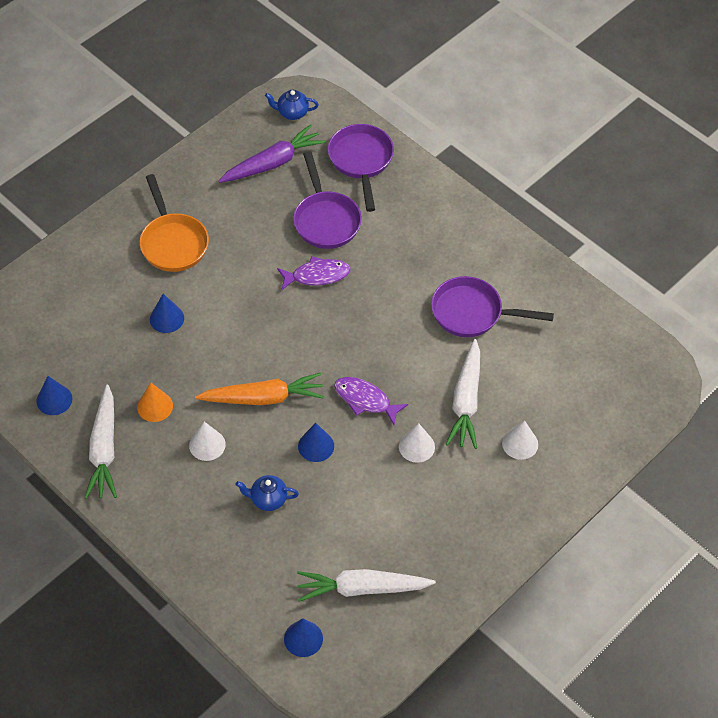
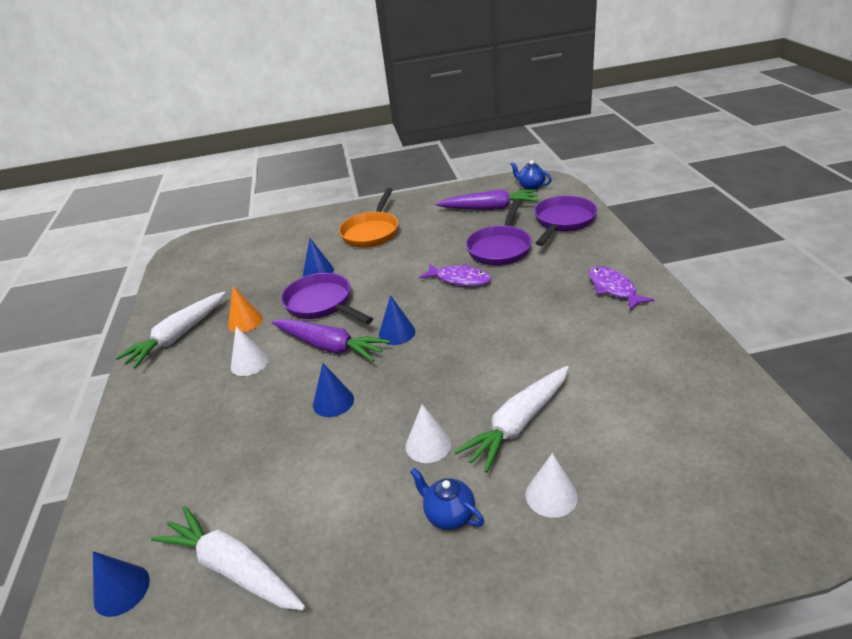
camera: 40 degrees right, 20 degrees down
(54, 400) = (189, 294): blue cone -> blue cone (397, 333)
(263, 398) = (329, 346): orange carrot -> purple carrot
(268, 499) = (245, 428): blue teapot -> blue teapot (449, 515)
(365, 400) = (415, 382): purple fish -> purple fish (613, 289)
(472, 313) = (586, 349): purple pan -> purple pan (322, 304)

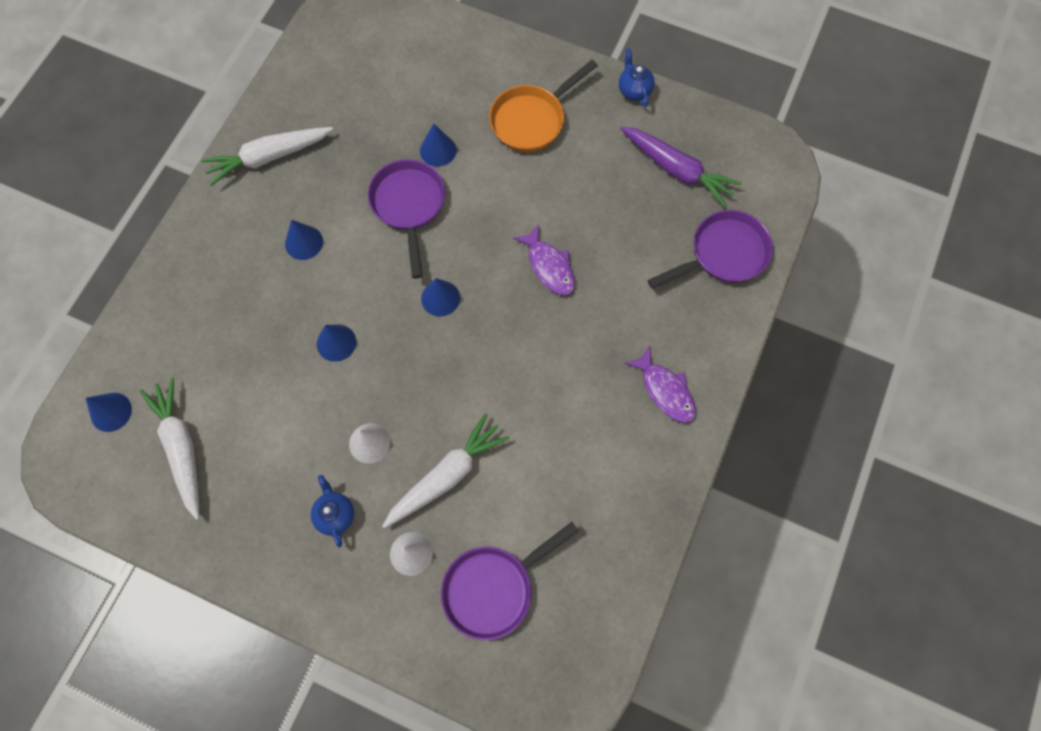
camera: 30 degrees right, 35 degrees up
(245, 322) = (332, 180): orange cone -> none
(249, 363) = (304, 242): white cone -> blue cone
(329, 346) = (376, 272): purple carrot -> none
(500, 248) = (626, 248): purple pan -> purple pan (493, 588)
(518, 424) = (446, 475): white carrot -> white carrot turned 150 degrees clockwise
(531, 187) = (754, 163): blue teapot -> blue teapot (634, 90)
(613, 289) = (665, 390): purple fish -> purple fish turned 135 degrees clockwise

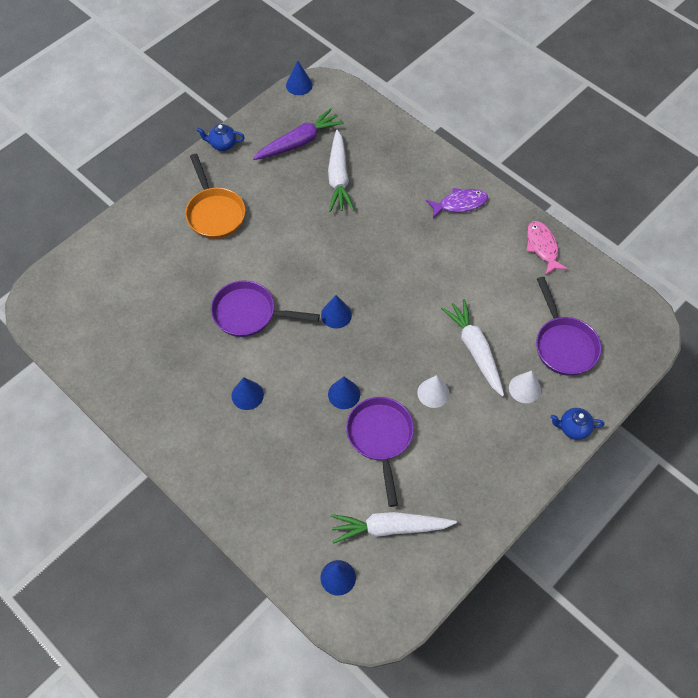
camera: 70 degrees left, 10 degrees down
(269, 157) = (156, 401): white carrot -> white carrot (338, 177)
(335, 514) = (480, 430): blue teapot -> blue teapot (573, 428)
(438, 150) = (210, 280): blue cone -> blue cone (299, 85)
(549, 266) = (340, 240): purple fish -> none
(639, 518) = (542, 247): none -> pink fish
(723, 254) = (375, 139): purple pan -> purple pan (380, 438)

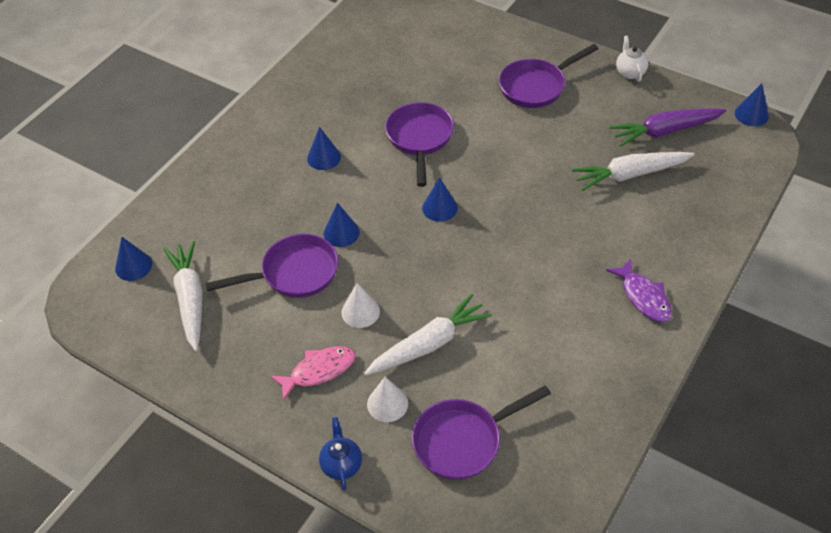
camera: 80 degrees right, 10 degrees down
(214, 213) = (536, 86): orange pan -> purple pan
(222, 144) = (630, 72): blue teapot -> white teapot
(299, 142) = (665, 131): purple carrot -> purple carrot turned 120 degrees clockwise
(542, 247) = (611, 398): pink fish -> pink fish (318, 371)

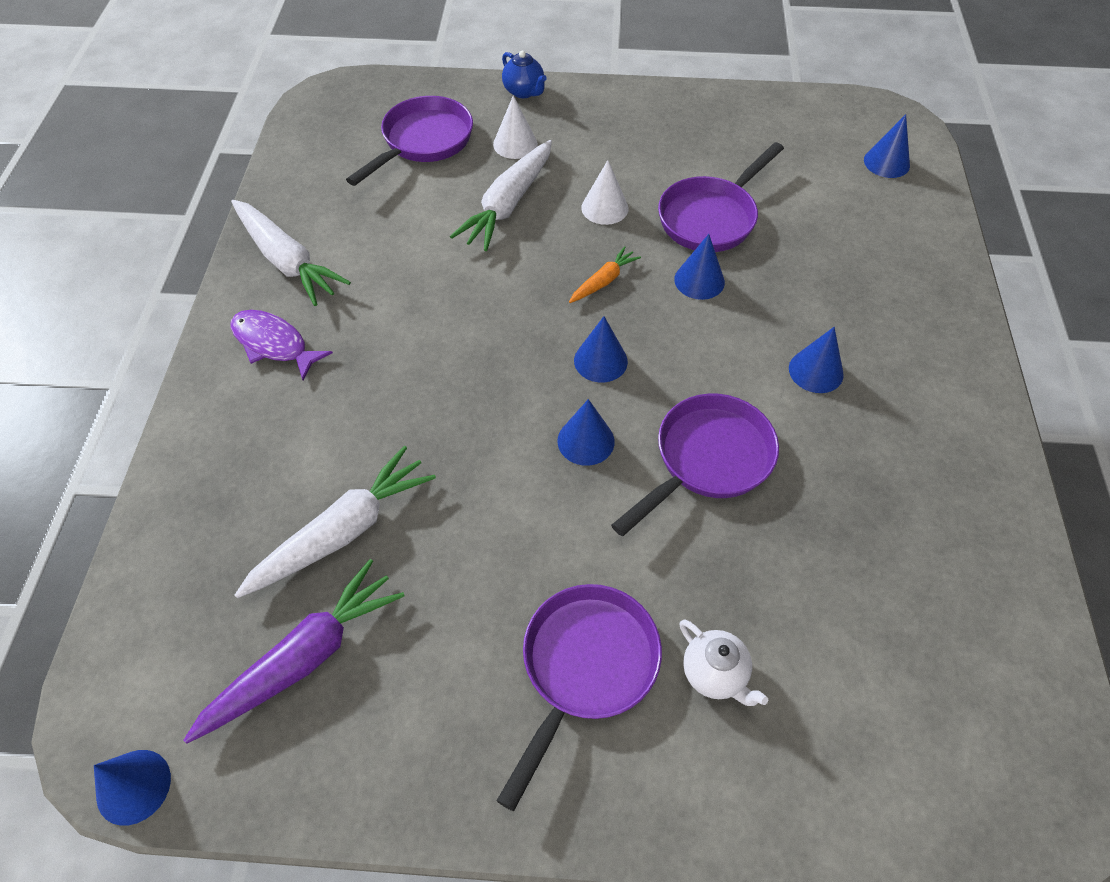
camera: 150 degrees right, 5 degrees up
(190, 299) = (792, 156): white carrot -> white carrot (286, 260)
(318, 371) = (603, 145): pink fish -> none
(402, 256) = (603, 281): none -> orange carrot
(420, 139) = (707, 460): purple pan -> purple pan turned 105 degrees counterclockwise
(477, 170) = (586, 441): none -> blue cone
(630, 72) = (415, 802): white teapot -> white teapot (715, 674)

